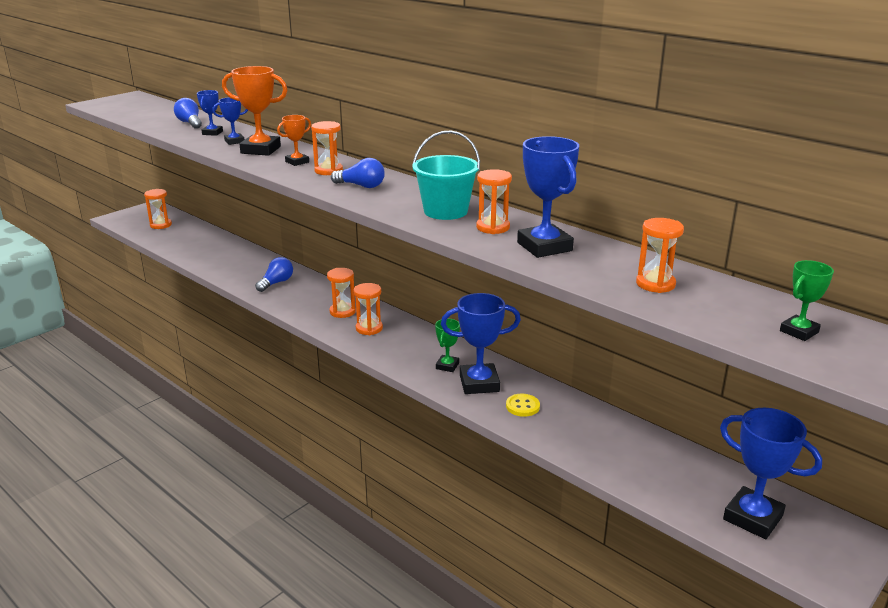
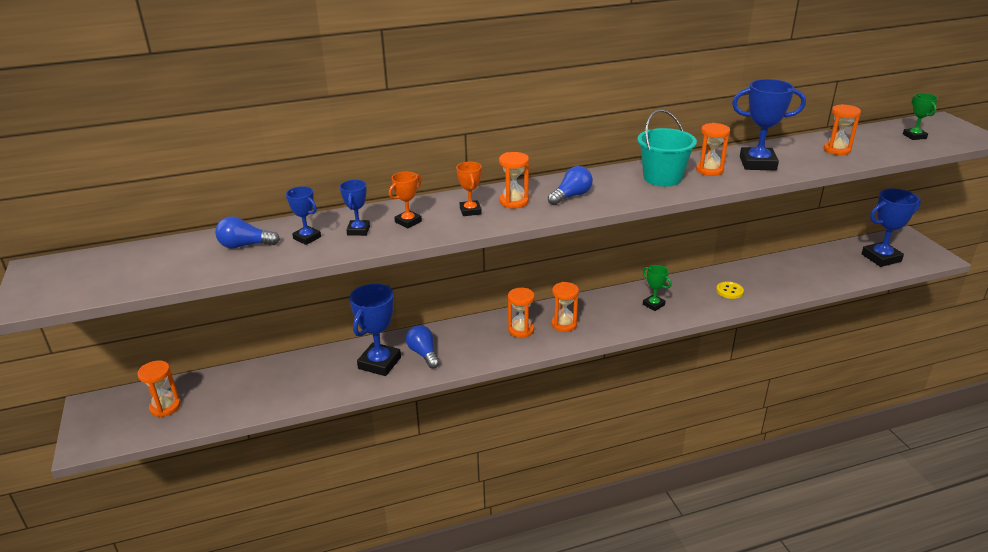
camera: 60 degrees left, 5 degrees up
(261, 150) = (408, 222): orange trophy -> orange trophy, size x0.55
(479, 383) = (688, 299): blue trophy -> blue trophy (379, 363)

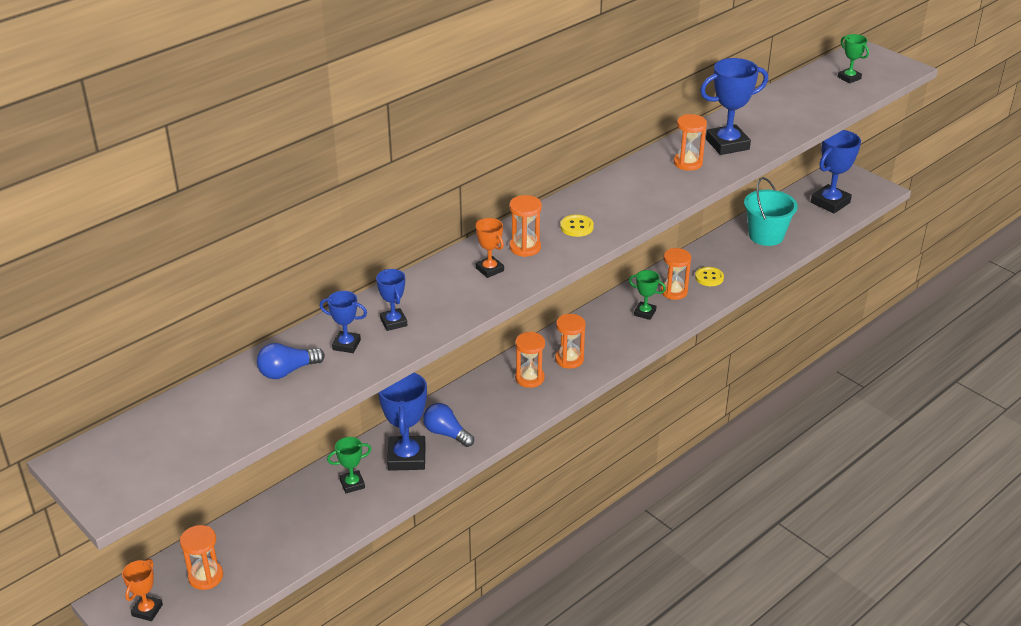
camera: 25 degrees left, 5 degrees up
(323, 371) = (352, 484): none -> green trophy
(408, 222) = (436, 298): orange trophy -> orange trophy (147, 610)
(571, 196) = (576, 227): blue light bulb -> yellow button
(662, 178) = (649, 183): turquoise bucket -> turquoise bucket (766, 235)
(836, 150) = (789, 111): orange hourglass -> orange hourglass (674, 292)

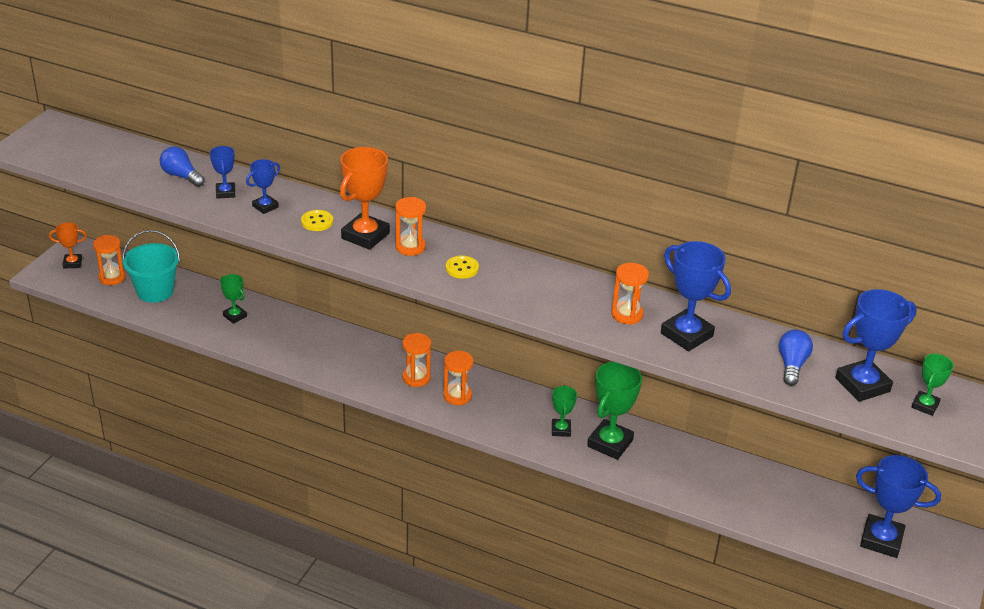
camera: 65 degrees right, 0 degrees up
(406, 457) = (278, 335): blue trophy -> blue trophy (862, 385)
(446, 433) = (317, 348): blue light bulb -> blue light bulb (791, 365)
(489, 269) = (365, 236): orange trophy -> orange trophy, size x1.82
(674, 292) = (610, 443): orange hourglass -> green trophy
(709, 277) = (653, 464): yellow button -> yellow button (317, 222)
(766, 235) = (766, 495): turquoise bucket -> turquoise bucket (155, 291)

